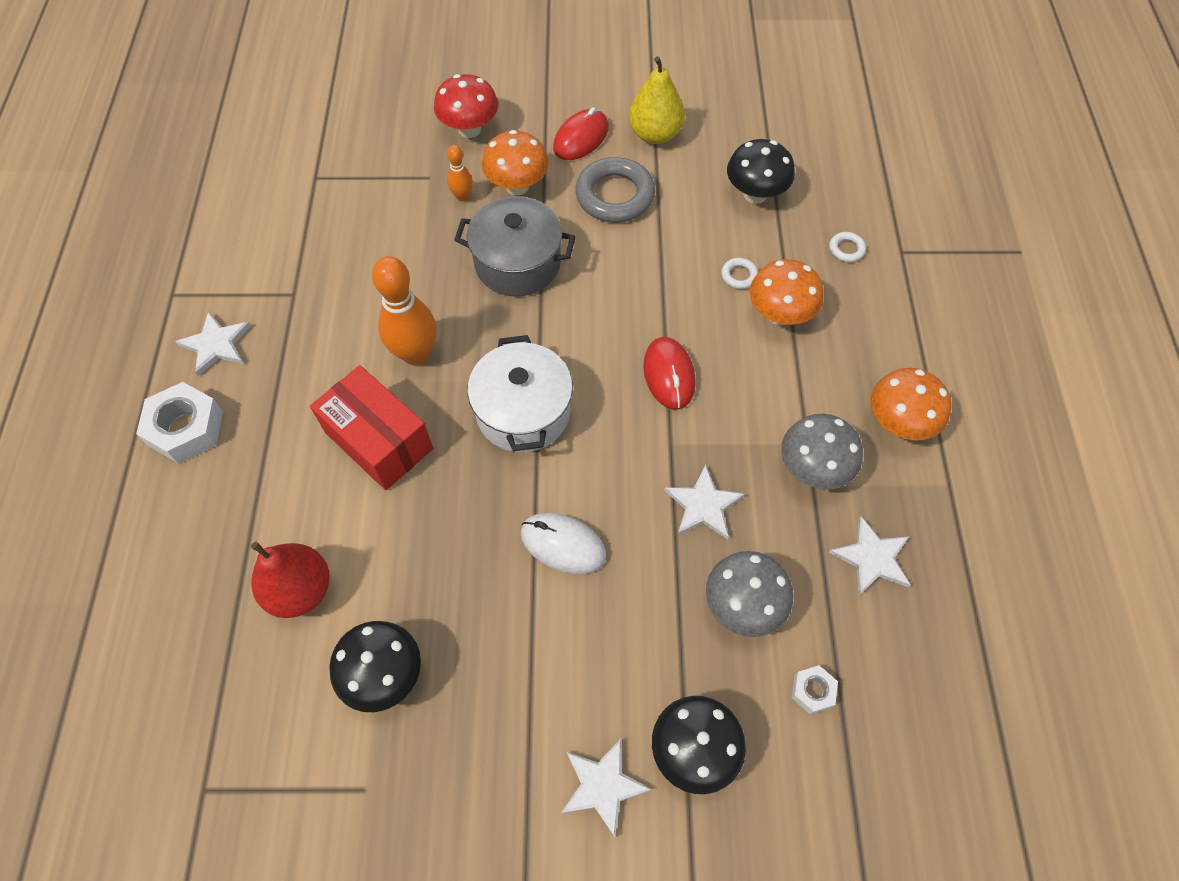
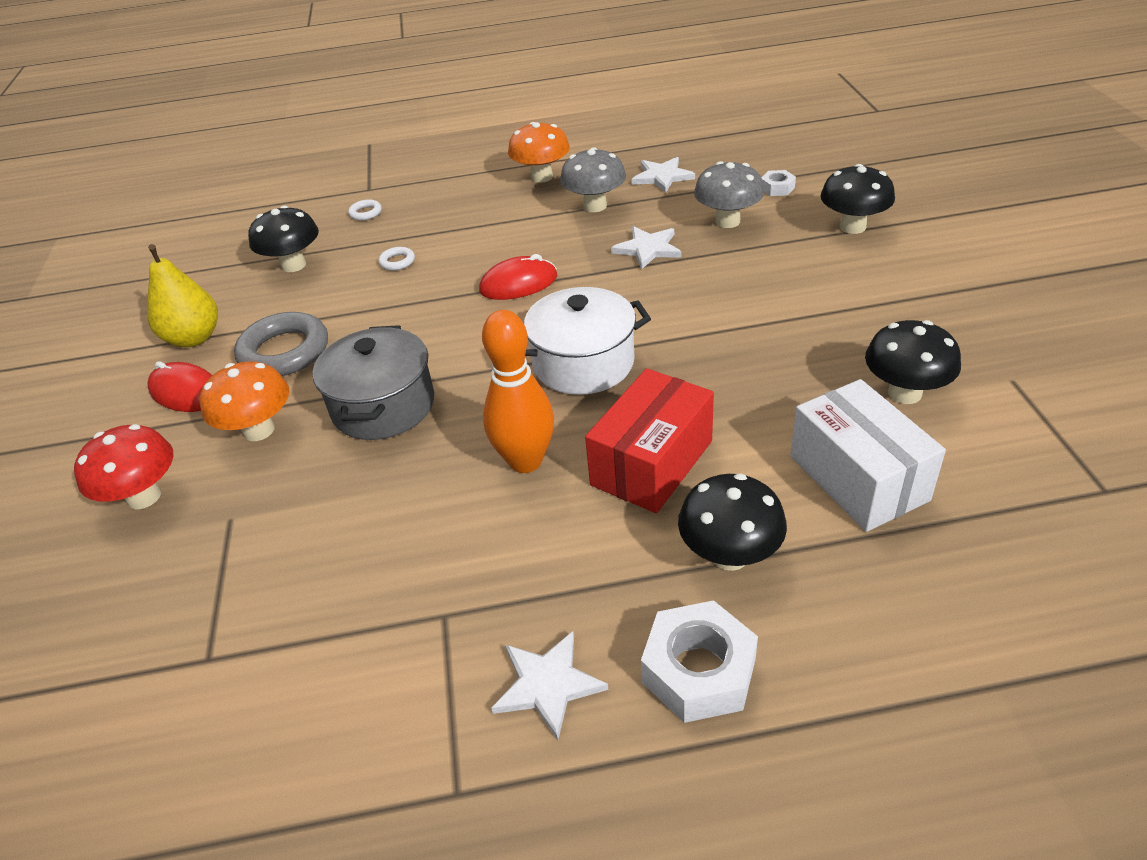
camera: 95 degrees left, 20 degrees down
(266, 471) = (729, 555): none -> black mushroom
(300, 590) = (858, 478): red pear -> white box
(462, 196) = (271, 476): orange bowling pin -> none
(563, 544) = (718, 313): white mouse -> none
(602, 786) = (908, 260): white star -> none
(779, 314) = (441, 236): orange mushroom -> none

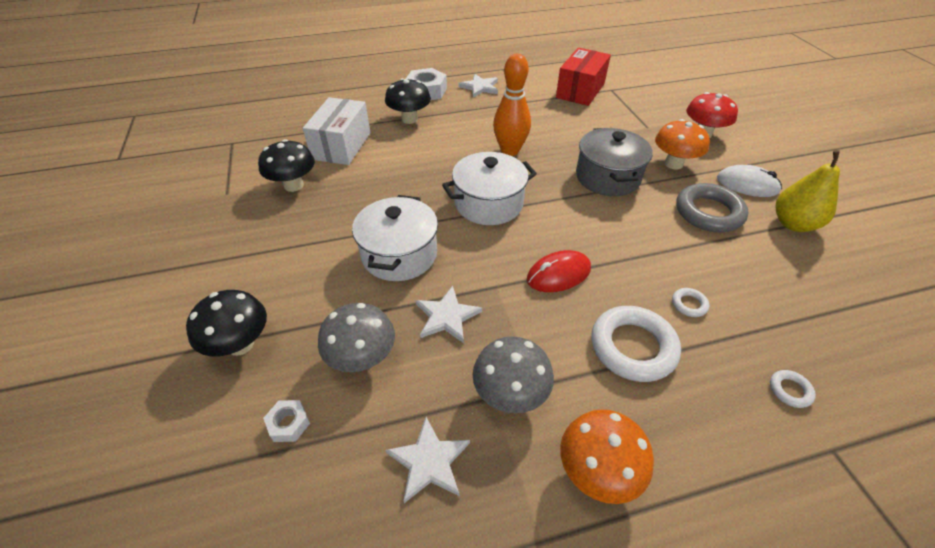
camera: 170 degrees right, 5 degrees up
(186, 392) = (747, 185): red mouse -> white mouse
(293, 265) = (792, 302): black mushroom -> none
(475, 233) = (632, 347): none -> white ring
(651, 463) = (443, 151): red box -> red box (580, 90)
(707, 300) = (399, 254): none -> white pot
(858, 478) = (342, 146): white box -> white box turned 45 degrees clockwise

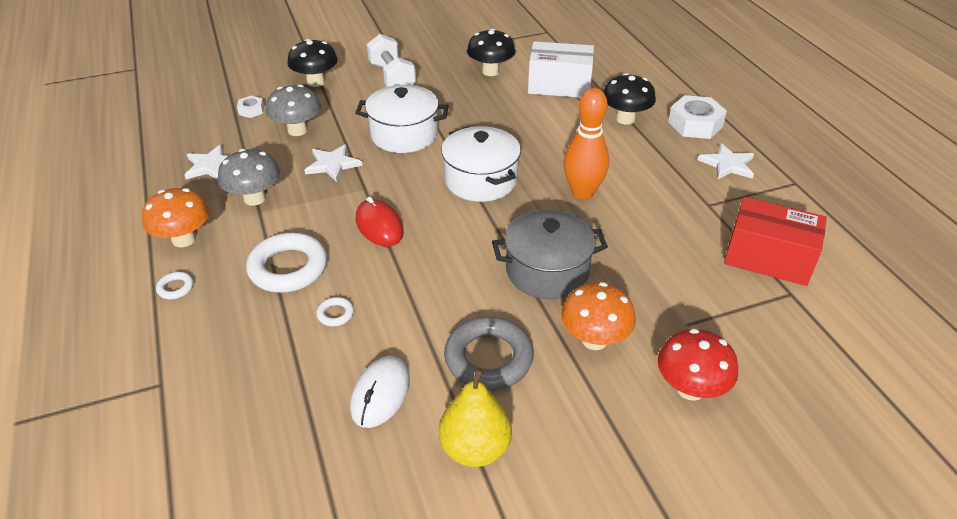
camera: 85 degrees right, 5 degrees down
(268, 263) = (392, 78): none -> white dumbbell
(747, 185) = (560, 416): white mouse -> white mouse (380, 394)
(790, 390) = (224, 369): white ring -> white ring (175, 288)

